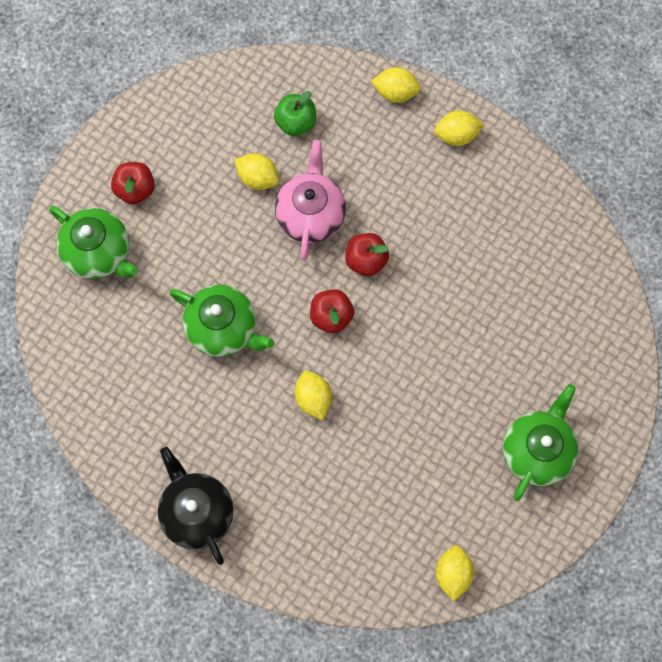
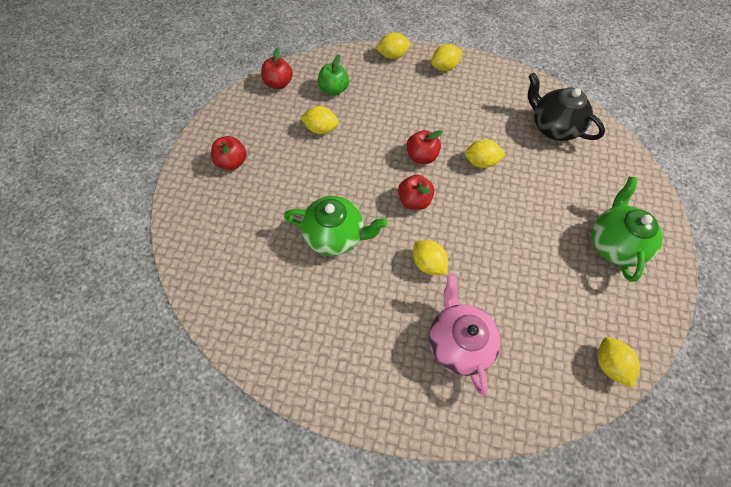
camera: 20 degrees left, 10 degrees down
(99, 253) = (217, 213): green teapot -> none
(197, 512) = (372, 392): black teapot -> black teapot (553, 127)
(228, 88) = (279, 83): none -> red apple
(311, 214) = (369, 140): pink teapot -> pink teapot (458, 342)
(435, 293) = (480, 162): none -> yellow lemon

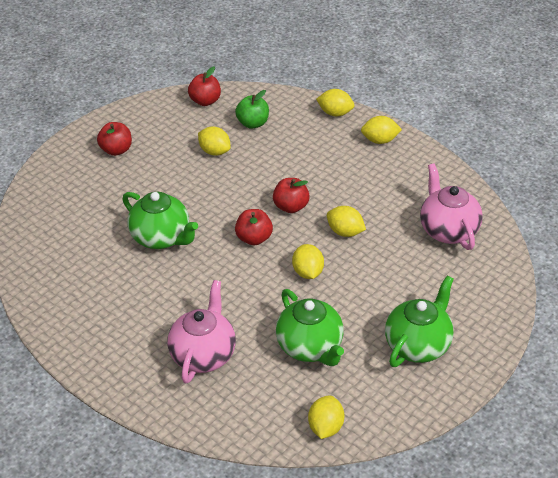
camera: 30 degrees right, 20 degrees down
(428, 263) = (226, 289): yellow lemon -> yellow lemon (308, 272)
(537, 288) = (310, 347): none -> green teapot
(553, 127) = (448, 230): black teapot -> pink teapot

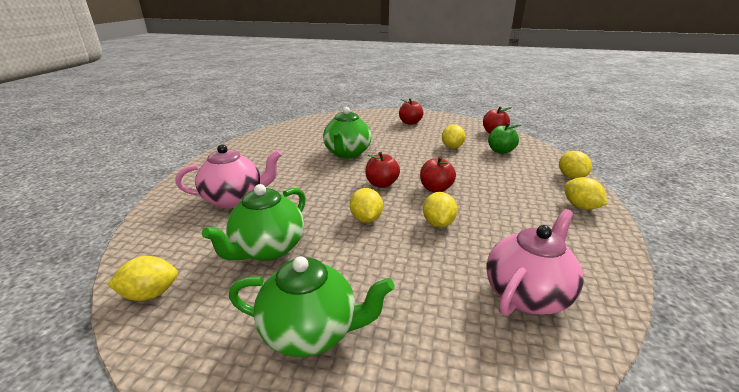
camera: 60 degrees right, 15 degrees down
(308, 272) = (366, 219): yellow lemon -> yellow lemon turned 60 degrees counterclockwise

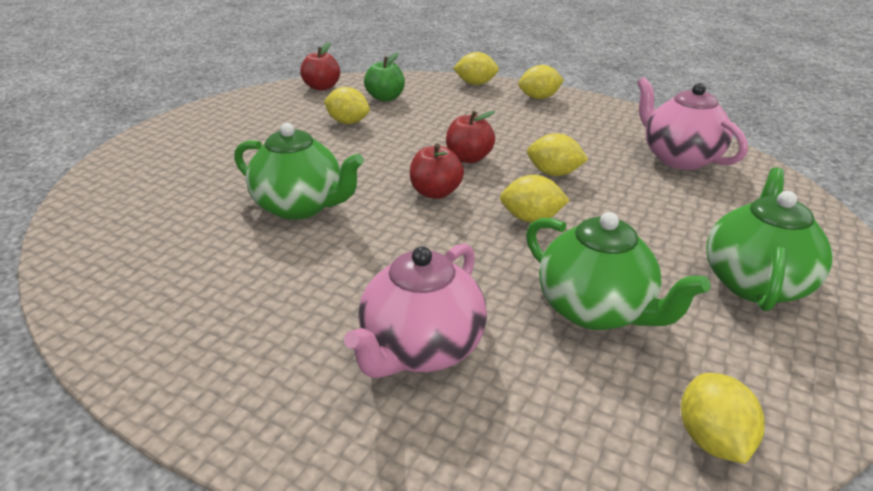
camera: 75 degrees left, 5 degrees up
(235, 199) = (421, 349): pink teapot -> pink teapot turned 150 degrees counterclockwise
(410, 123) = (218, 132): red apple -> none

